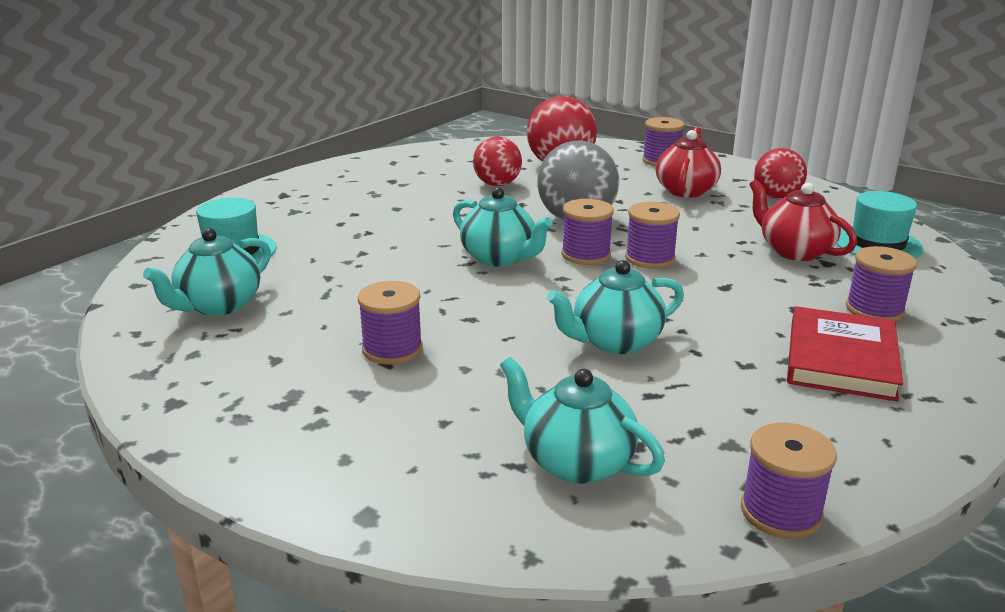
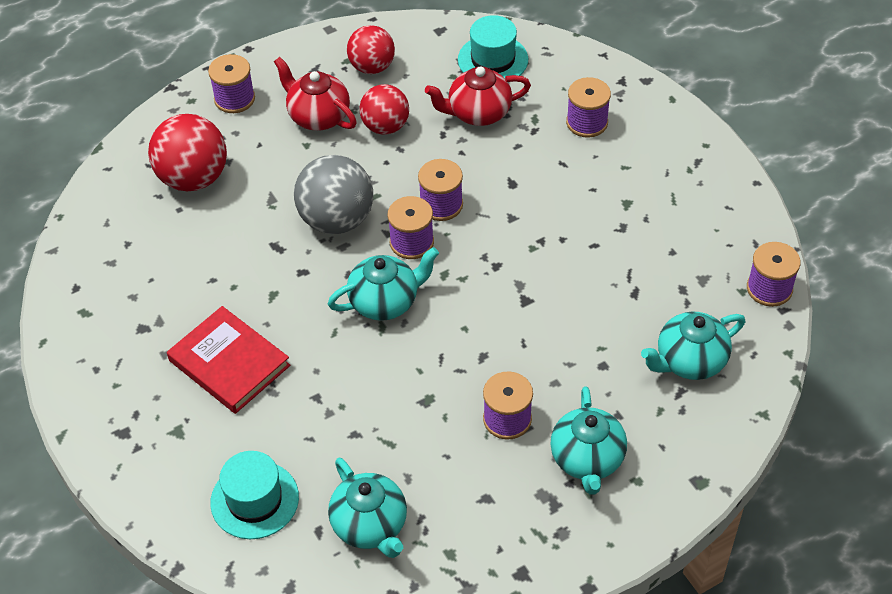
camera: 65 degrees left, 25 degrees up
(497, 184) = (213, 246): red ball -> red ball (385, 126)
(615, 342) = (560, 283): turquoise teapot -> turquoise teapot (587, 459)
(841, 359) = (638, 177): red book -> red book (229, 363)

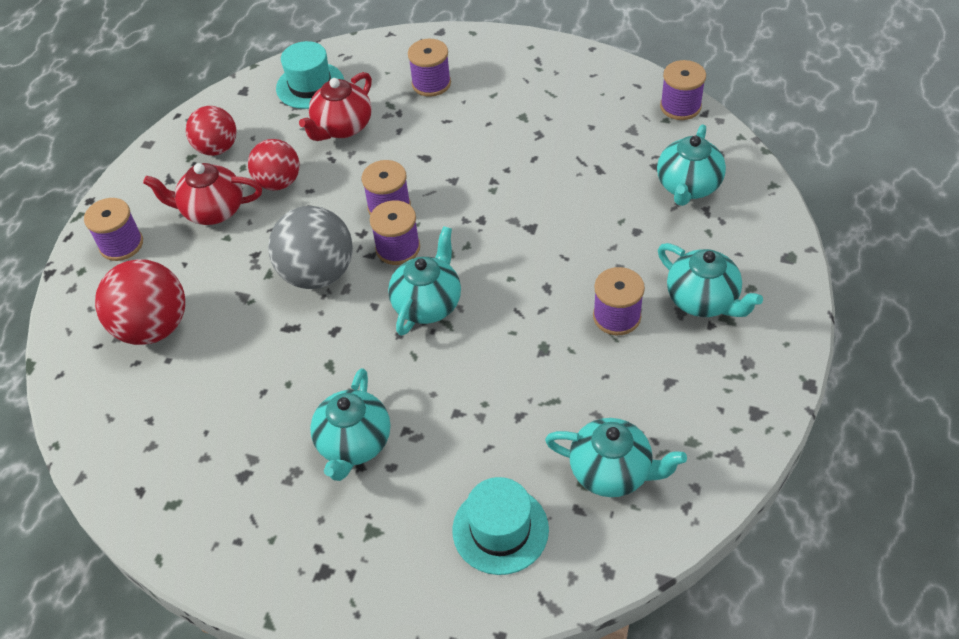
camera: 40 degrees left, 0 degrees up
(229, 363) = (354, 443): red book -> turquoise teapot

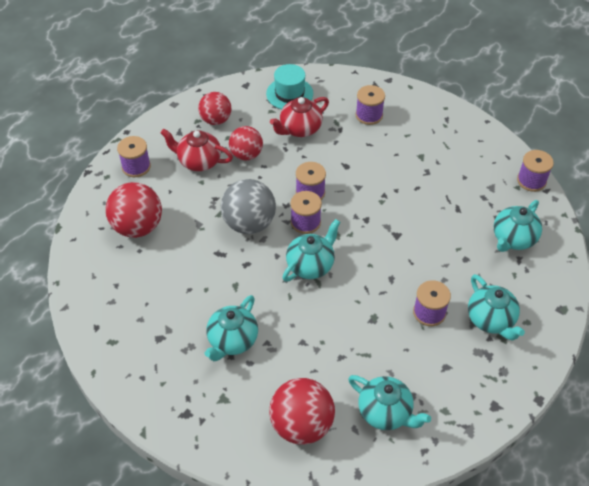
camera: 15 degrees right, 0 degrees up
(500, 529) = (301, 425): turquoise hat -> red ball

